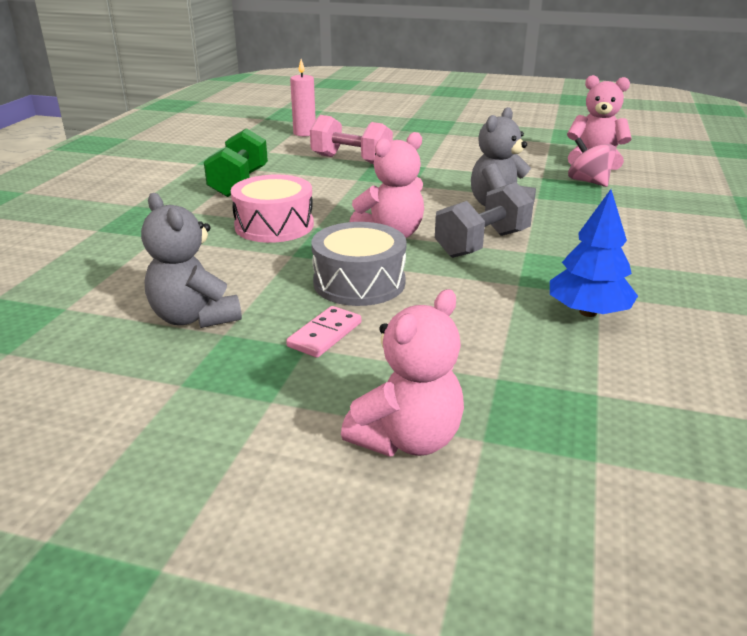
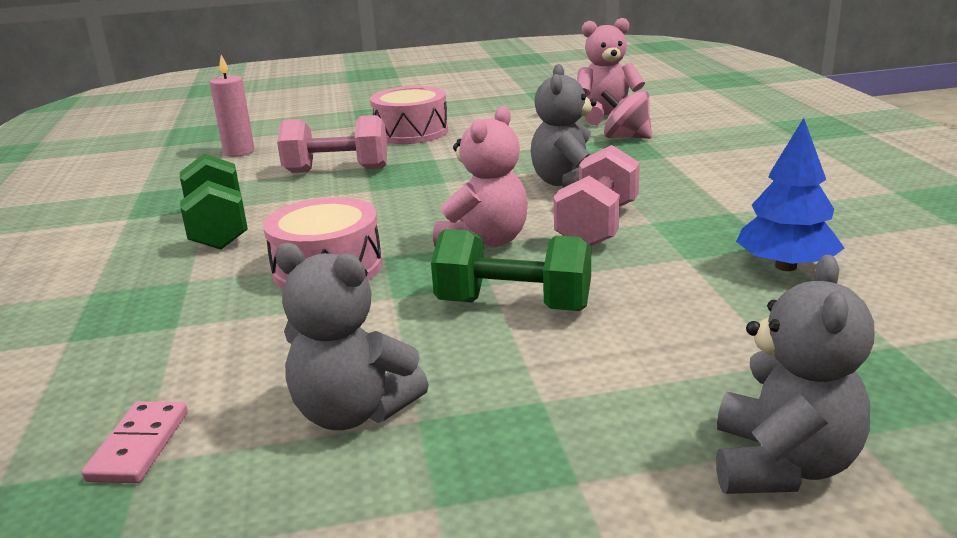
camera: 25 degrees left, 5 degrees down
(325, 335) = (546, 378): pink domino -> pink domino (139, 446)
(359, 282) = (513, 305): grey drum -> green dumbbell
(407, 439) = (782, 465): pink teddy bear -> grey teddy bear
(431, 143) = (411, 132): none -> pink drum
(482, 244) = (598, 226): grey dumbbell -> pink dumbbell

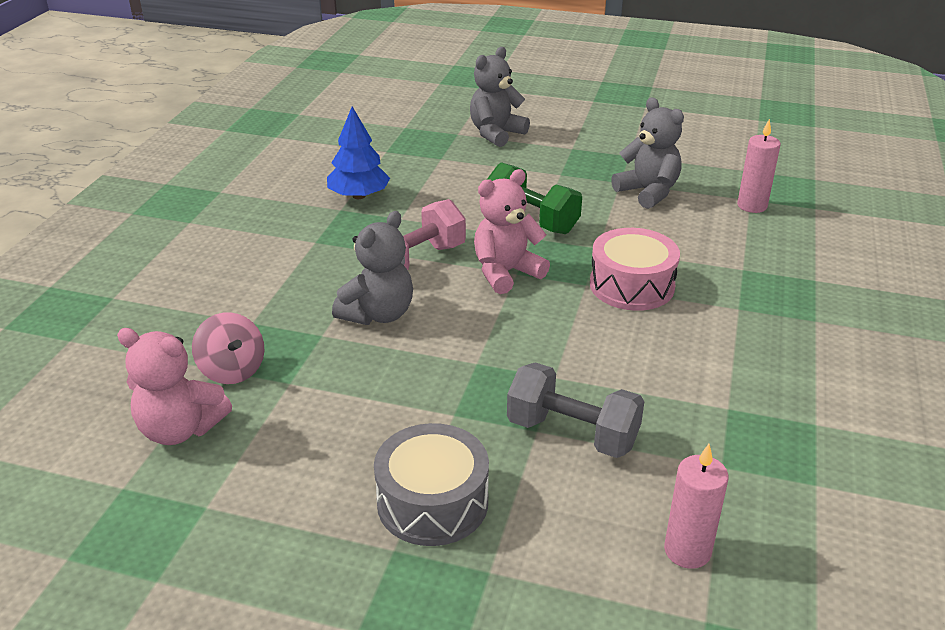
camera: 155 degrees left, 10 degrees up
(139, 446) = (752, 206): pink domino -> pink candle
(218, 229) = (716, 367): green dumbbell -> none
(337, 170) = (572, 433): pink dumbbell -> grey dumbbell
(411, 132) = (432, 502): pink drum -> grey drum

